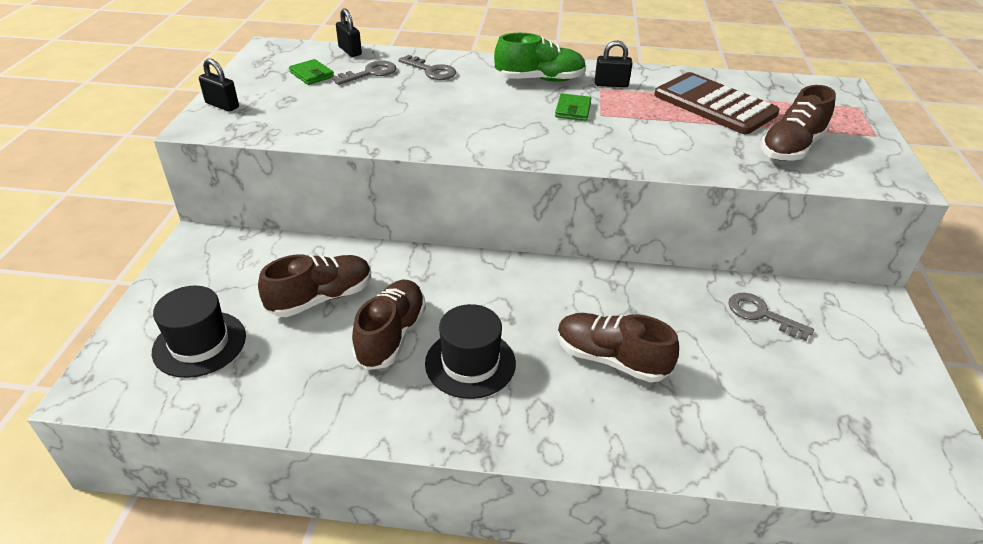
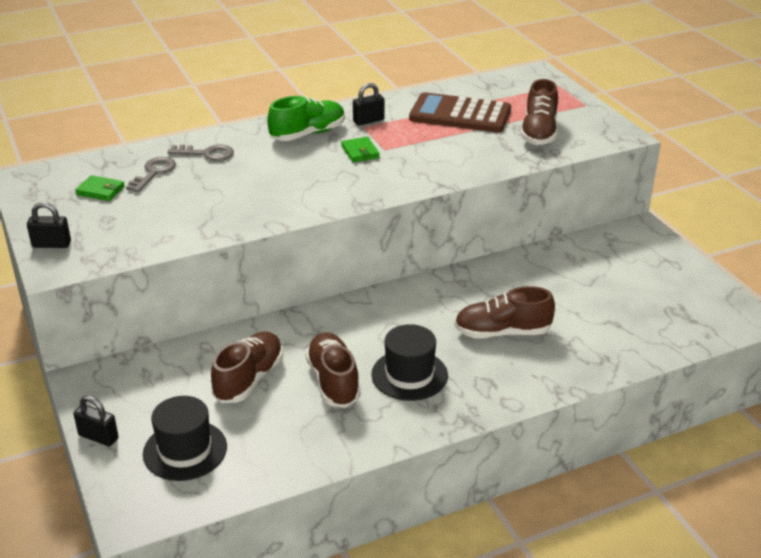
camera: 30 degrees left, 5 degrees down
(350, 51) = (108, 158): black padlock -> black padlock (98, 437)
(761, 315) = (575, 264): grey key -> none

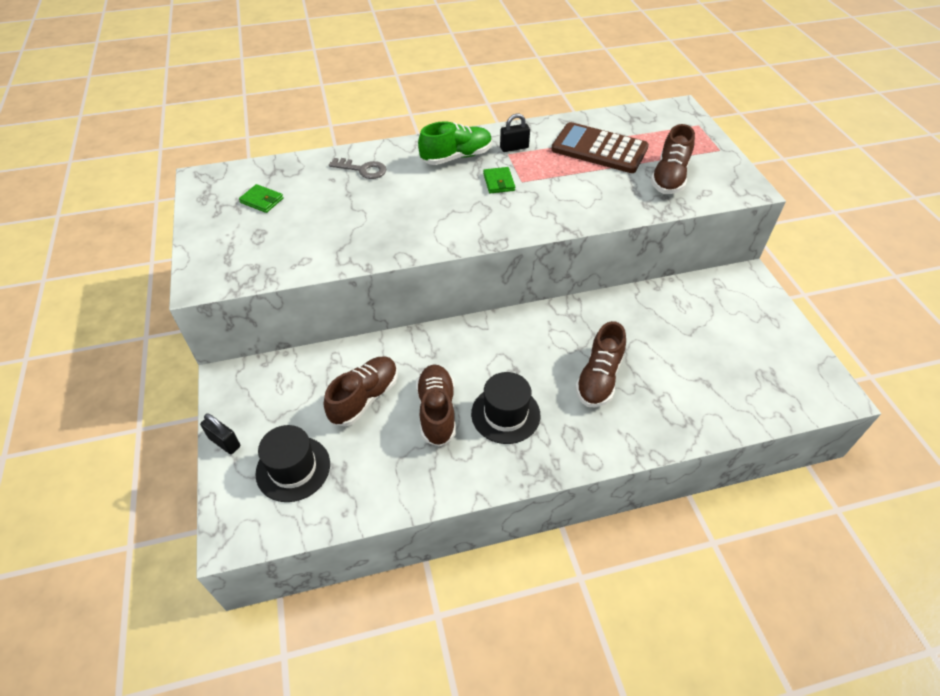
camera: 10 degrees right, 15 degrees up
(51, 244) = (205, 255): black padlock -> none
(154, 173) = (312, 186): grey key -> none
(502, 332) = (599, 378): brown shoe -> brown shoe turned 75 degrees counterclockwise

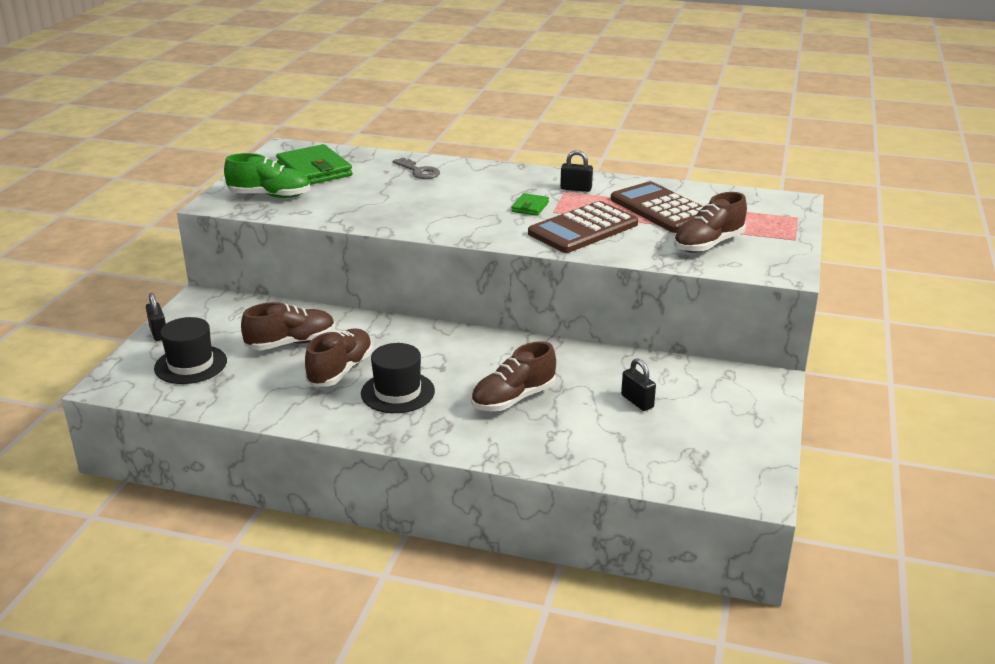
camera: 30 degrees right, 20 degrees down
(262, 200) = (314, 170): green wallet -> green wallet, size x2.05
(456, 157) = (512, 182): green shoe -> green shoe (269, 196)
(564, 193) = (583, 229): none -> brown calculator
(685, 339) = (637, 401): none -> black padlock

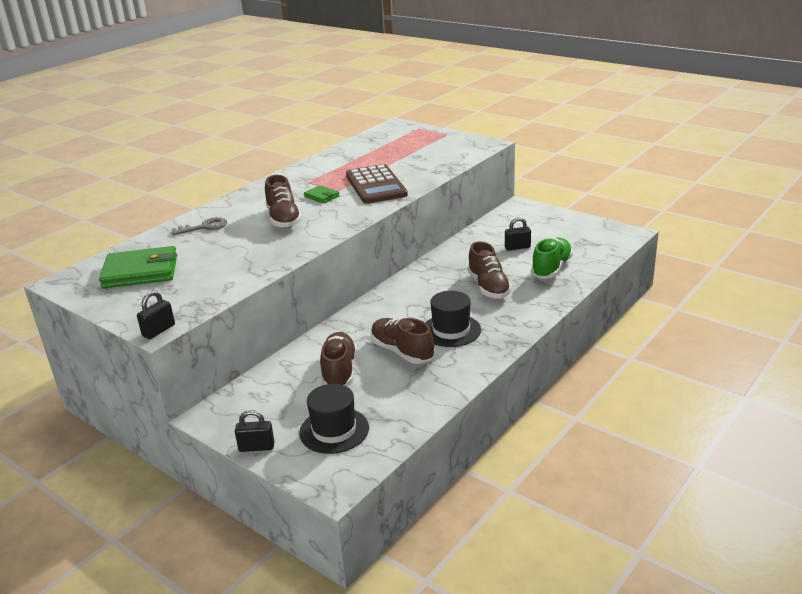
camera: 65 degrees left, 0 degrees up
(269, 196) = (173, 298): green shoe -> green shoe (551, 268)
(576, 189) = (308, 178): black padlock -> black padlock (159, 330)
(661, 209) = (369, 159): brown calculator -> none
(708, 244) = (433, 155): brown shoe -> brown shoe (283, 219)

